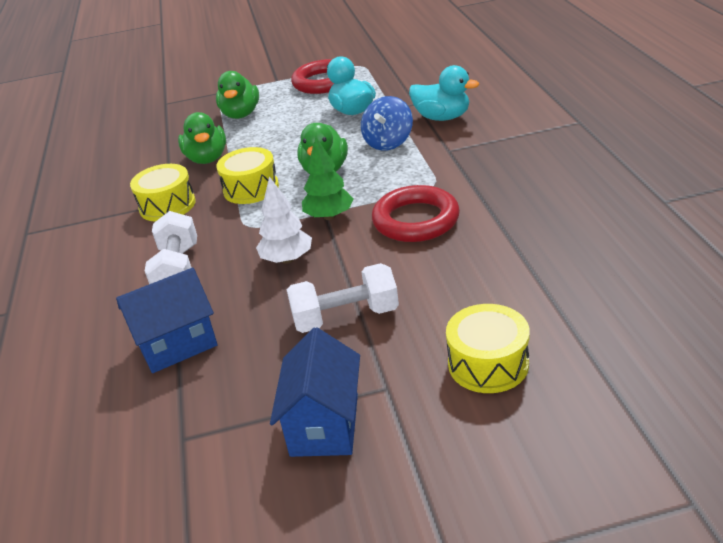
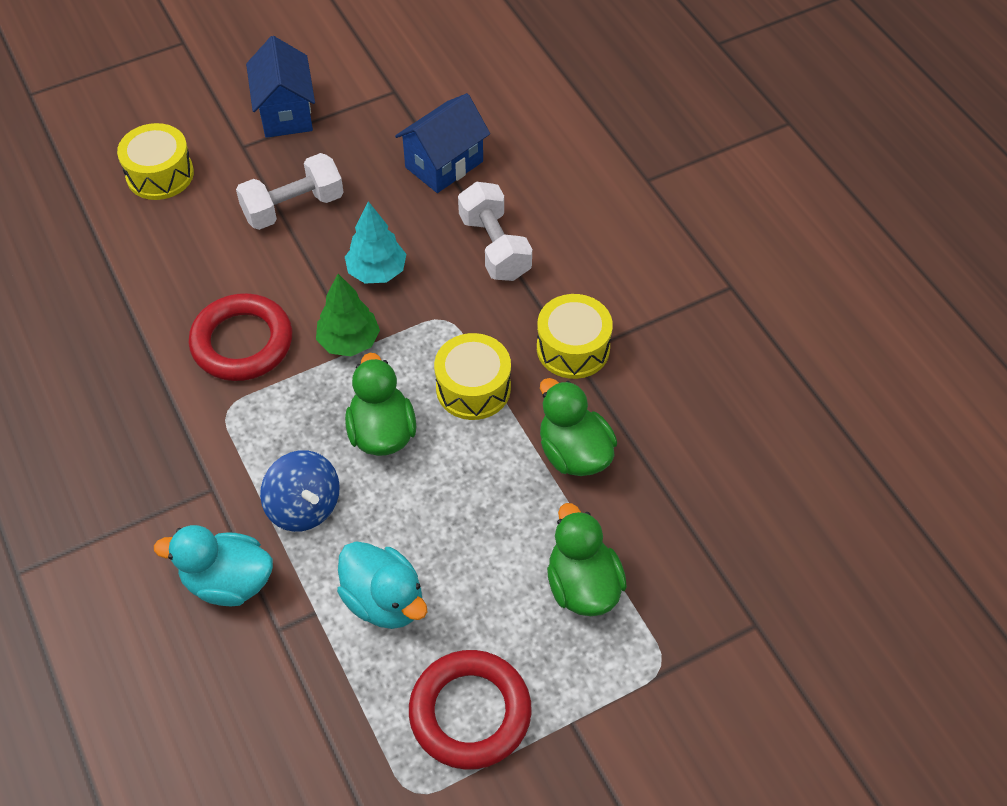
camera: 160 degrees right, 20 degrees up
(287, 259) = (377, 272): white tree -> turquoise tree
(388, 142) = (304, 506): blue spinning top -> blue spinning top turned 135 degrees clockwise

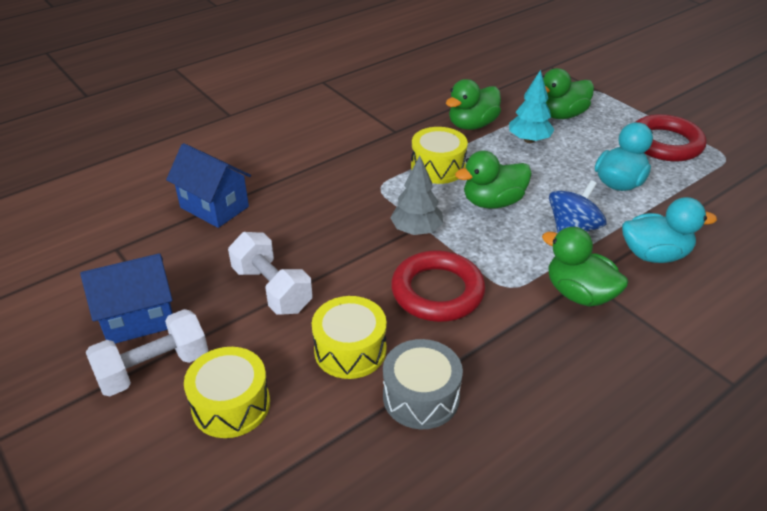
camera: 100 degrees left, 15 degrees down
(113, 304) = (421, 397): none -> grey drum
(192, 474) = (579, 294): none -> green duck
(228, 582) = (654, 255): turquoise duck -> turquoise duck turned 90 degrees counterclockwise
(349, 342) = (416, 230): green tree -> grey tree
(377, 272) = (340, 227): turquoise tree -> turquoise tree (529, 140)
(494, 247) = (304, 172): white dumbbell -> white dumbbell (154, 368)
(573, 348) = (389, 132): yellow drum -> yellow drum (350, 350)

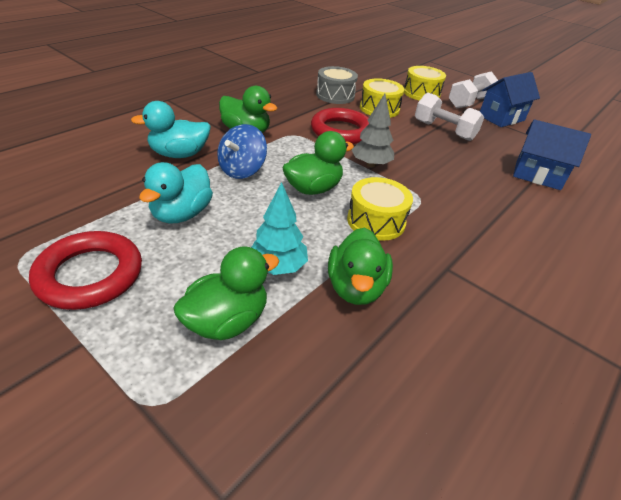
camera: 165 degrees right, 0 degrees up
(472, 125) = (356, 288): green duck -> green duck turned 150 degrees clockwise

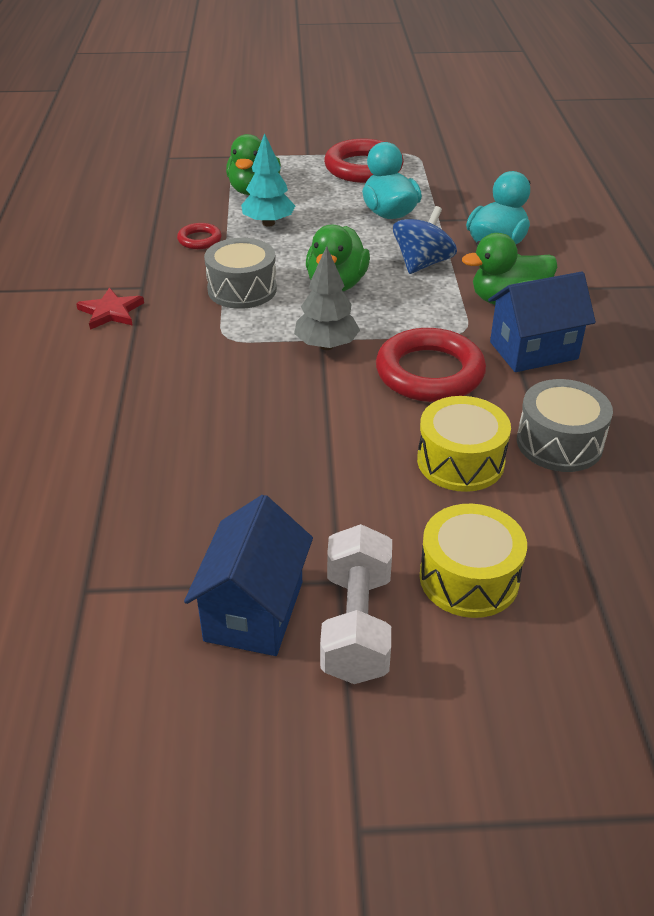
camera: 140 degrees right, 0 degrees up
(242, 170) = (422, 264): blue spinning top -> blue spinning top turned 45 degrees clockwise
(356, 288) = (199, 240): green duck -> red ring
(376, 221) = (242, 289): yellow drum -> grey drum
(444, 130) = (313, 479): white dumbbell -> none
(487, 260) = (111, 312): none -> red star
(537, 175) = (107, 470): blue house -> blue house (533, 350)

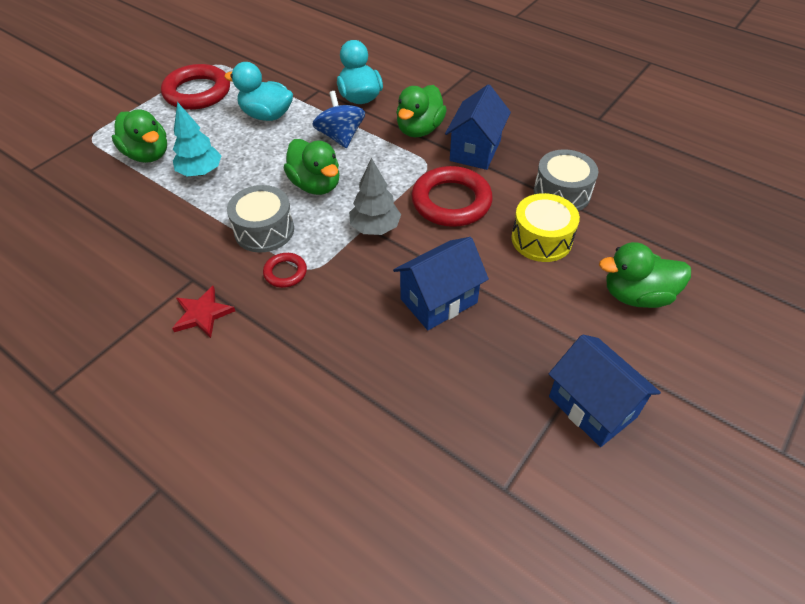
camera: 50 degrees left, 10 degrees up
(199, 240) = (173, 216): red ring -> red ring (285, 272)
(279, 431) = (438, 301): none -> blue house
(357, 625) = (637, 365): white dumbbell -> none
(469, 578) = (636, 295): yellow drum -> green duck

